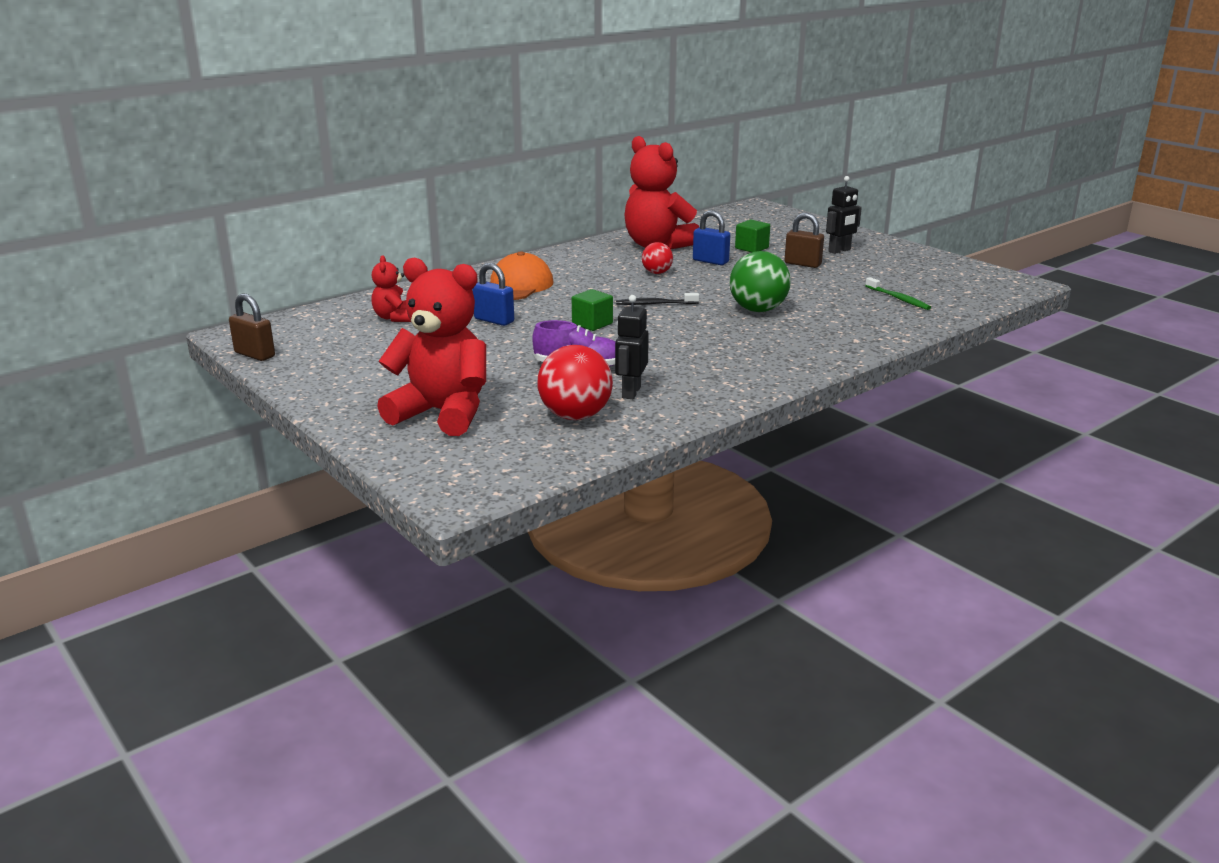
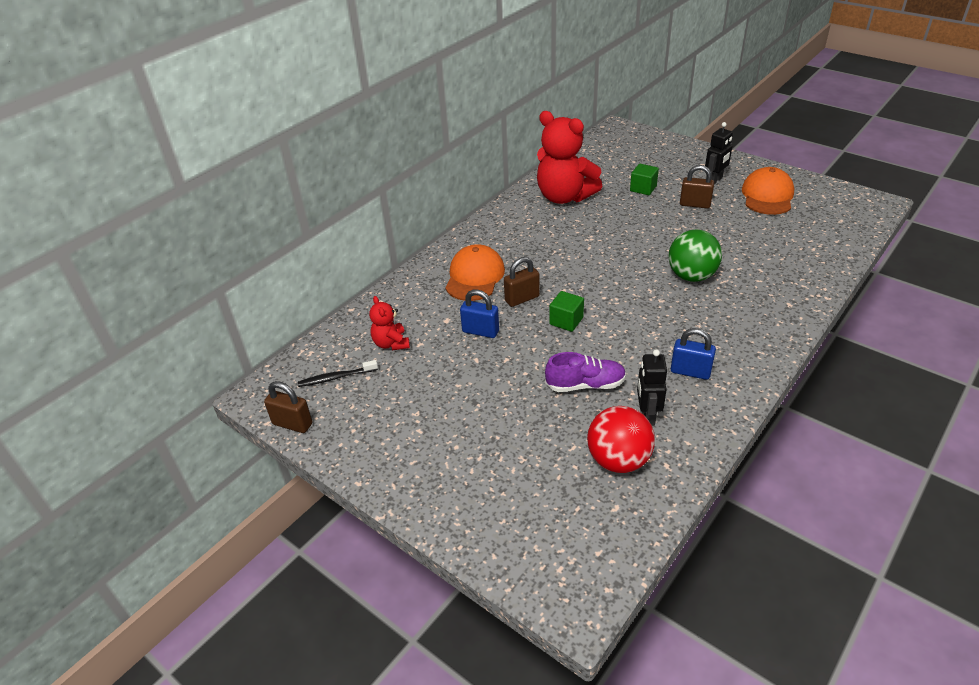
camera: 10 degrees left, 15 degrees up
(442, 413) = (503, 480): red teddy bear -> none
(555, 305) = (522, 299): none -> brown padlock
(655, 304) = (604, 282): black toothbrush -> black toothbrush (336, 377)
(657, 273) = (583, 237): red ball -> none
(710, 261) = (619, 213): blue padlock -> blue padlock (690, 372)
(893, 266) = (767, 196): none -> orange cap
(898, 299) = (793, 240): green toothbrush -> none

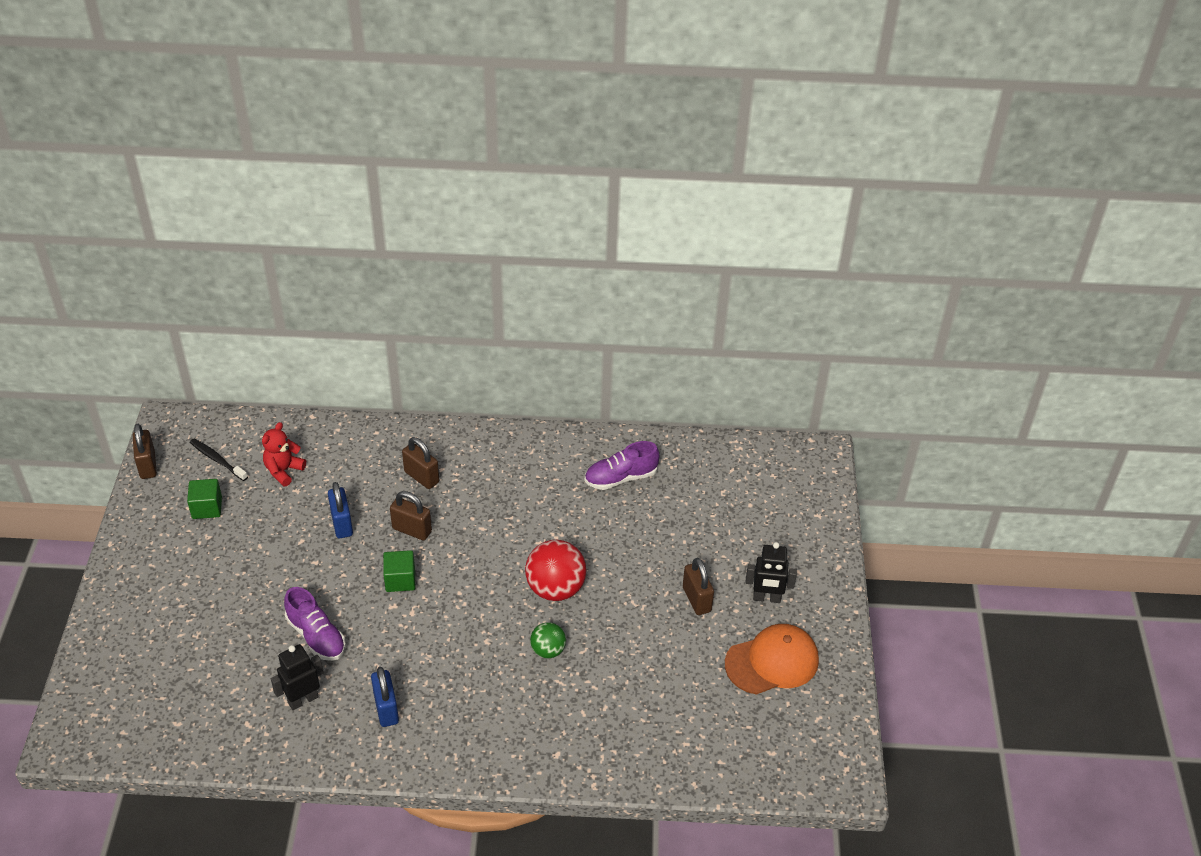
camera: 50 degrees right, 5 degrees up
(474, 277) = (421, 477): orange cap -> brown padlock
(564, 197) = (621, 478): red teddy bear -> purple shoe
(618, 460) = (233, 702): red ball -> red ball (555, 588)
(643, 188) = (694, 538): green cube -> green cube (207, 508)
(691, 276) = (548, 650): green ball -> green ball, size x0.57

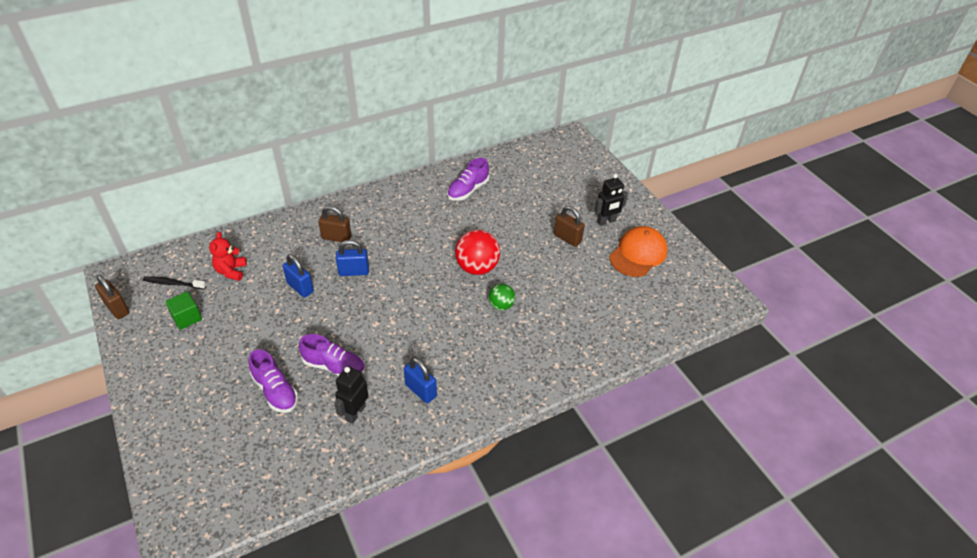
camera: 30 degrees left, 0 degrees up
(241, 635) = (275, 391): none -> purple shoe
(400, 580) = (369, 305): green cube -> none
(412, 530) = (354, 271): brown padlock -> blue padlock

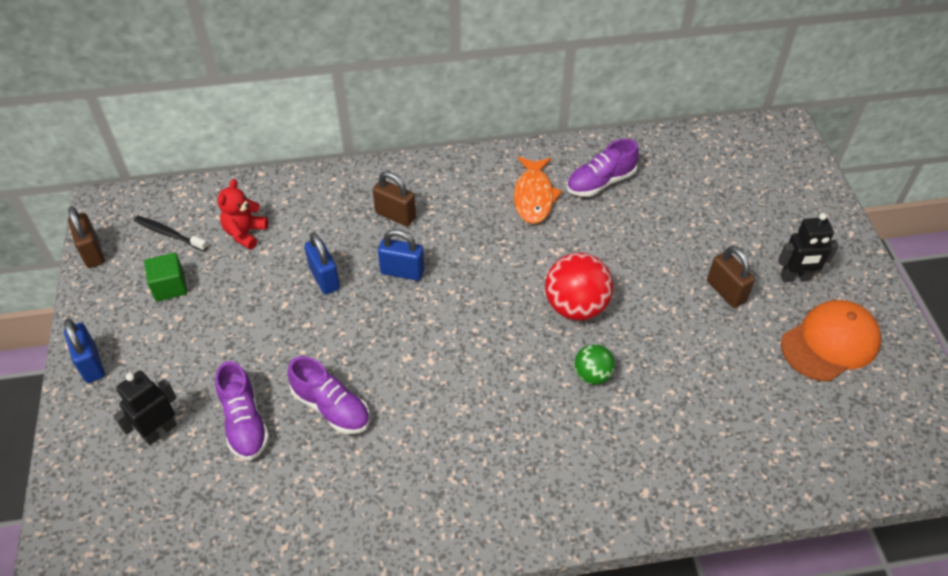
camera: 20 degrees right, 5 degrees up
(355, 413) = (336, 485): black robot -> black robot (159, 431)
(421, 390) = (436, 477): blue padlock -> blue padlock (91, 364)
(427, 207) = (534, 196): none -> orange fish

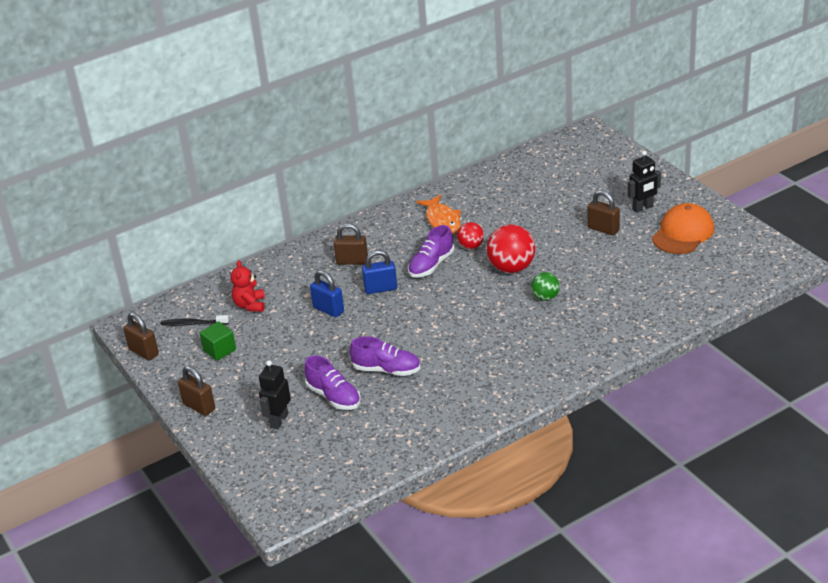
camera: 20 degrees left, 15 degrees down
(91, 364) = (199, 407): blue padlock -> brown padlock
(545, 250) = (471, 246): none -> red ball
(600, 182) = (483, 199): purple shoe -> purple shoe (431, 265)

